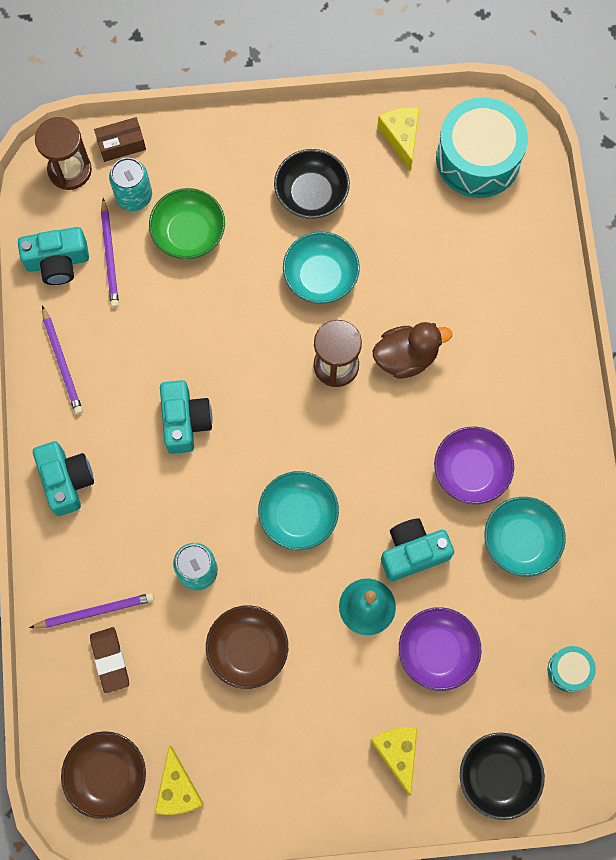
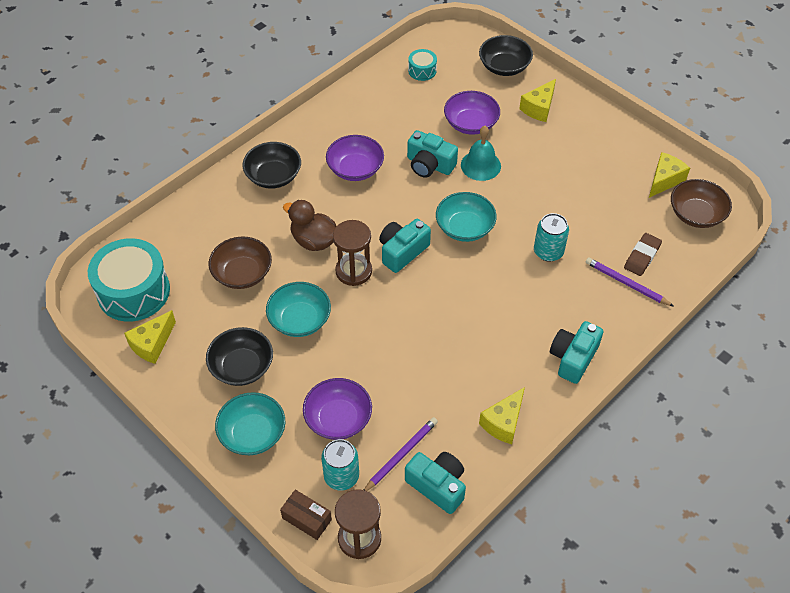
camera: 130 degrees left, 20 degrees down
(62, 362) = (503, 422): purple pencil -> yellow cheese
(185, 421) = (469, 323): turquoise camera -> turquoise camera (402, 251)
(189, 233) = (338, 419): green bowl -> purple bowl
(248, 649) = (562, 200): brown bowl -> brown bowl (242, 273)
(521, 541) = (373, 126): turquoise bowl -> turquoise bowl (252, 433)
(528, 381) = (273, 176): none -> black bowl

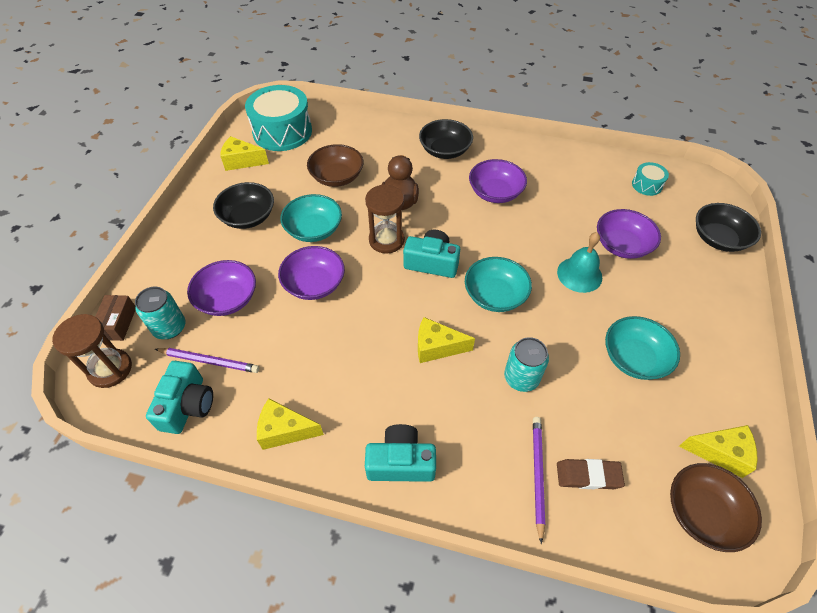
camera: 60 degrees right, 0 degrees up
(252, 433) = (188, 252): turquoise bowl -> turquoise bowl (634, 358)
(367, 345) = (314, 284): none -> purple bowl
(429, 165) = (545, 238): turquoise camera -> none
(539, 108) = (697, 288): yellow cheese -> yellow cheese (437, 347)

